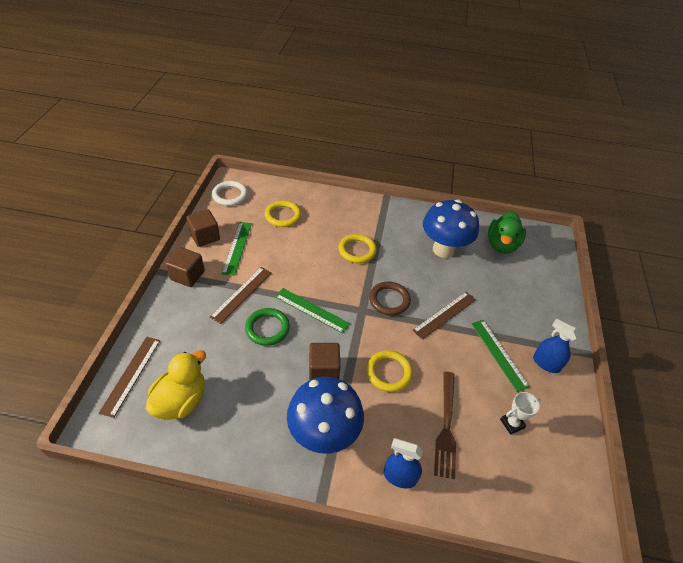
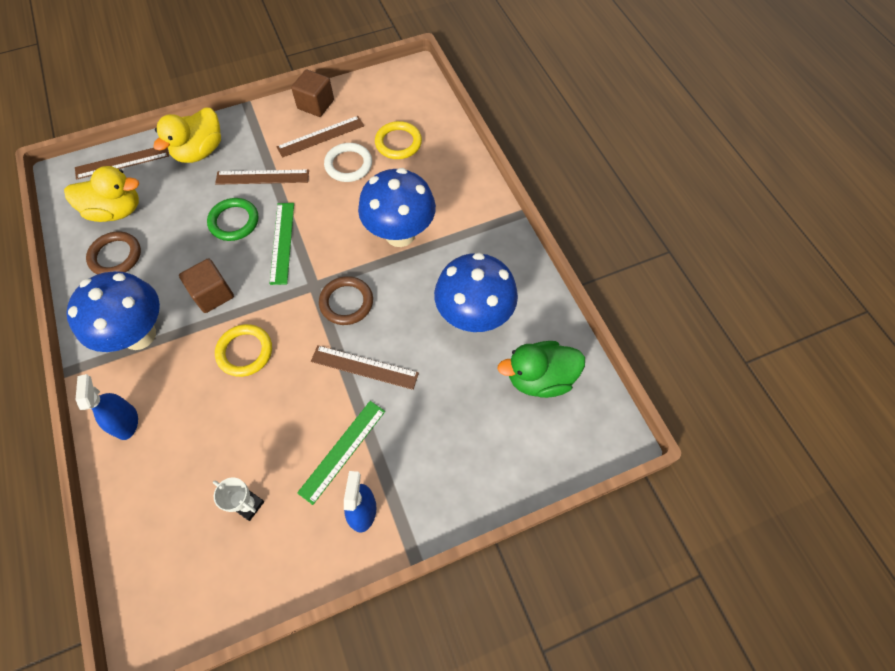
camera: 60 degrees right, 15 degrees up
(177, 319) = (200, 151): none -> yellow duck
(187, 275) = (256, 125): brown cube -> none
(230, 195) = (391, 85): white ring -> white ring (348, 165)
(230, 420) = (115, 256): none -> brown ring
(237, 247) = (320, 136): green ruler -> brown ruler
(357, 250) = (400, 234): yellow ring -> blue mushroom
(446, 427) = (207, 438): brown fork -> none

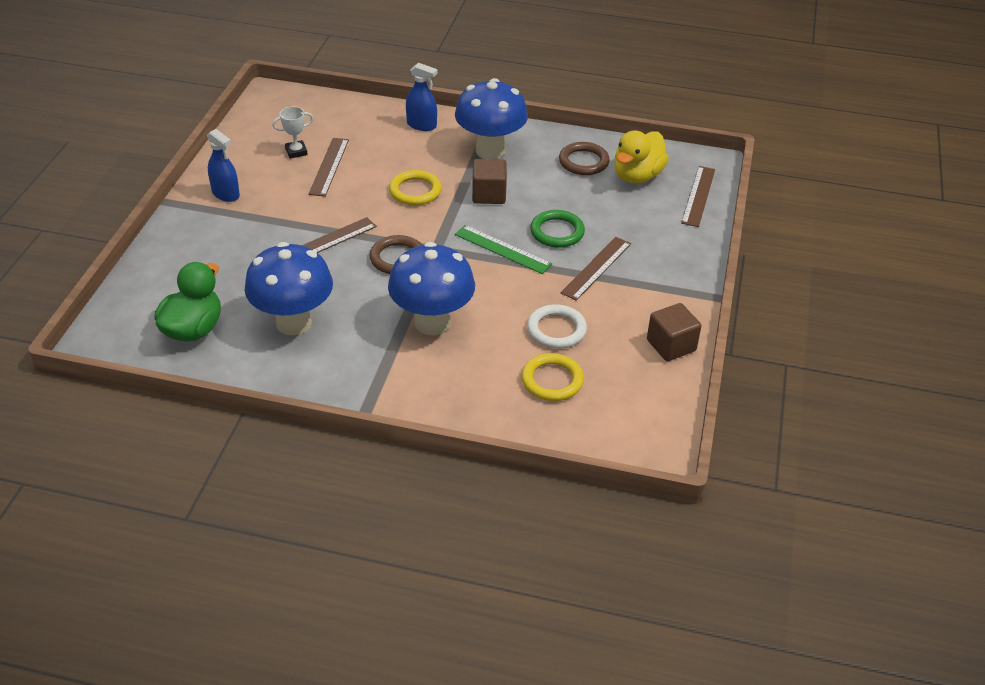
camera: 125 degrees right, 20 degrees down
(200, 151) = (670, 243): yellow duck -> none
(320, 136) = (617, 328): brown ruler -> brown ruler (329, 166)
(342, 451) = (278, 203): green ruler -> none

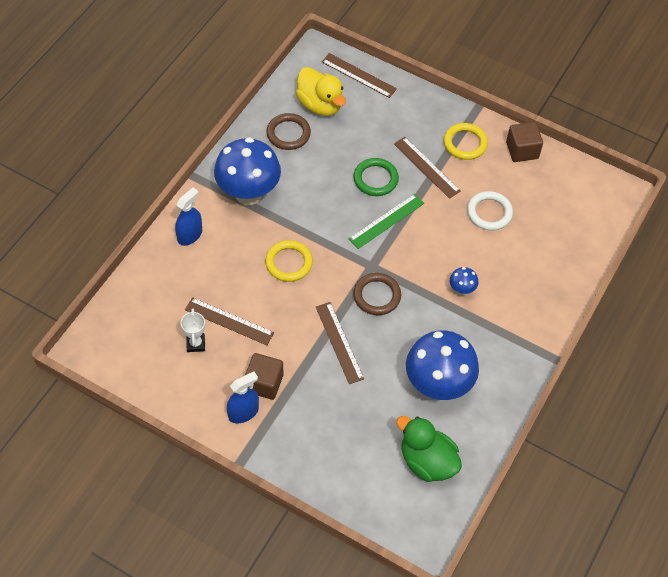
camera: 75 degrees left, 15 degrees up
(432, 323) = (461, 290): blue mushroom -> blue mushroom, size x0.42
(489, 195) = (311, 211): brown cube -> brown cube (264, 383)
(552, 380) = (541, 230): yellow ring -> yellow ring (465, 143)

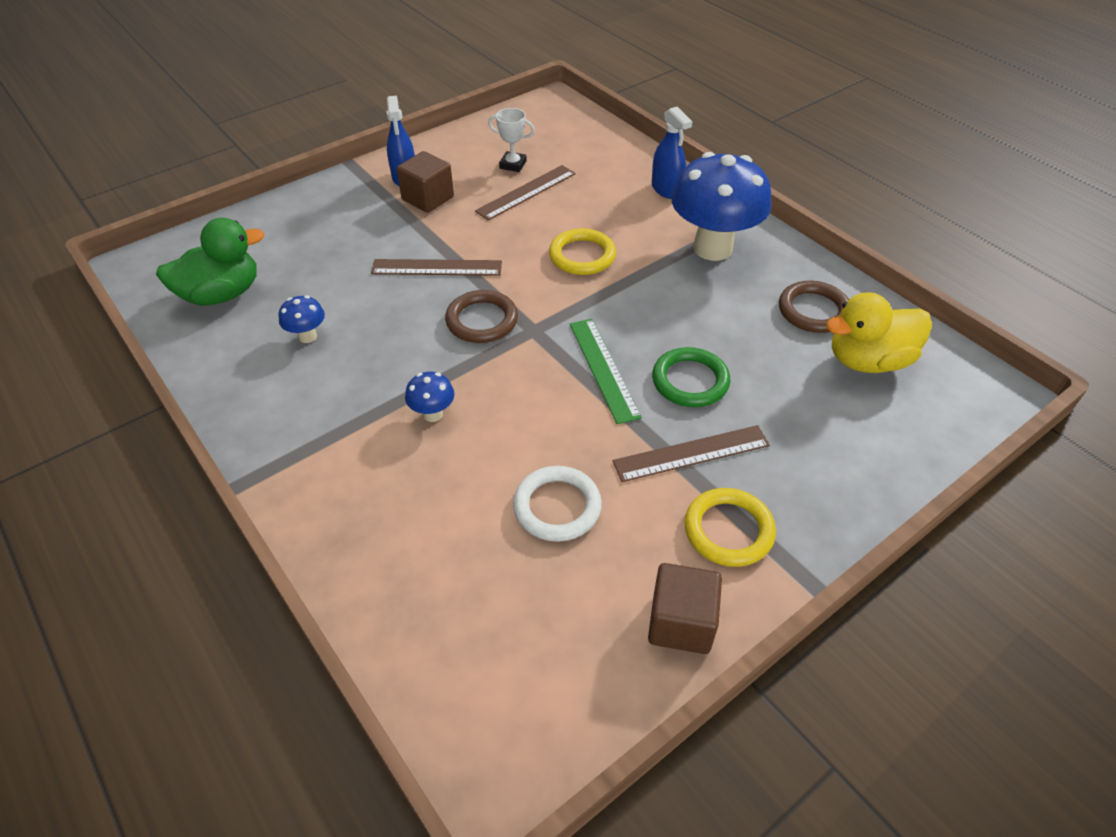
camera: 115 degrees right, 10 degrees down
(358, 75) = (931, 428): brown ruler -> none
(437, 385) = (307, 336): blue mushroom -> blue mushroom, size x0.42

